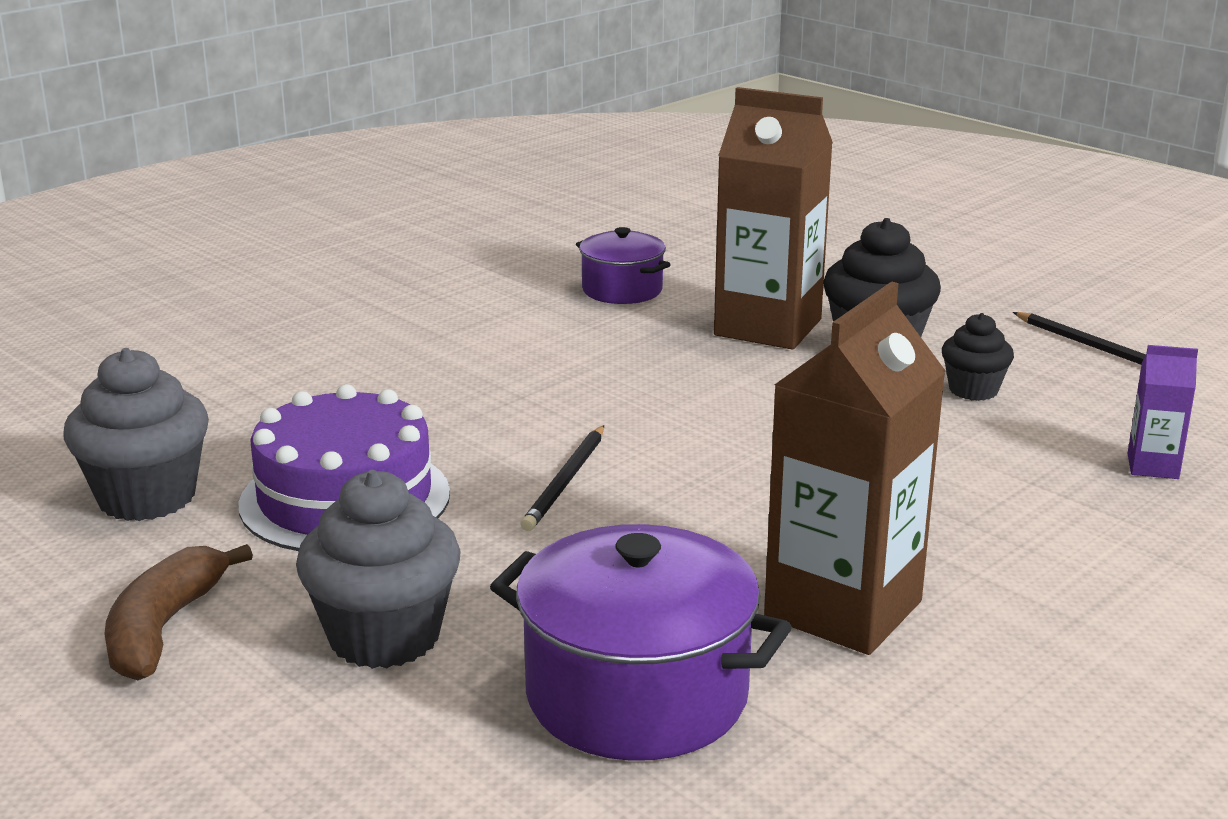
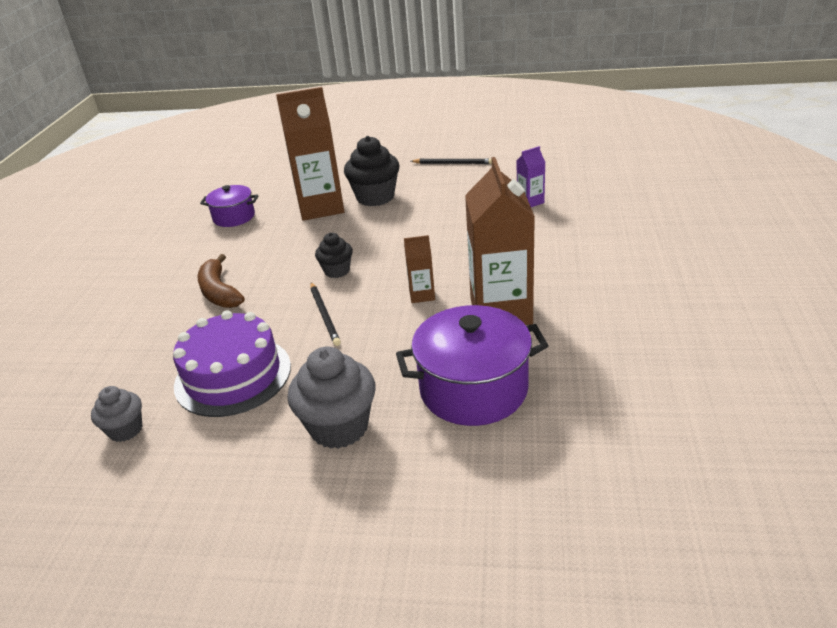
camera: 35 degrees left, 10 degrees up
(147, 497) = (125, 430): grey cupcake -> grey cupcake, size x0.58
(164, 628) = (227, 487): brown banana -> brown banana (219, 292)
(748, 523) = (422, 295): none -> brown carton
(973, 390) = (434, 199): black cupcake -> black cupcake (337, 271)

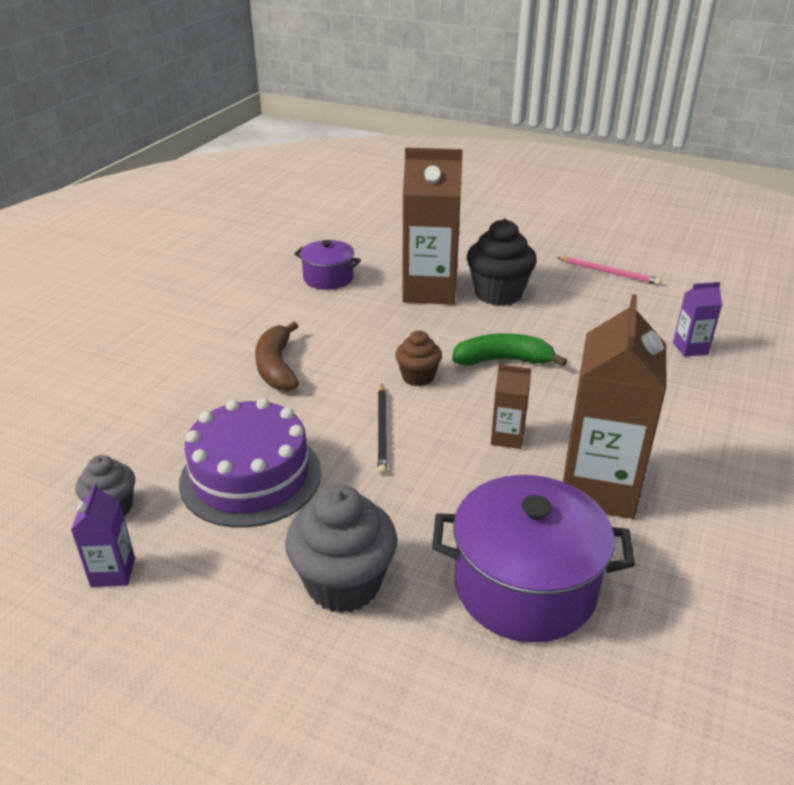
camera: 15 degrees right, 0 degrees up
(148, 475) = (113, 572): none -> purple carton
(337, 271) = (418, 377): black cupcake -> brown cupcake
(397, 243) = (503, 360): none -> green banana
(453, 163) = (609, 273): black pencil -> pink pencil

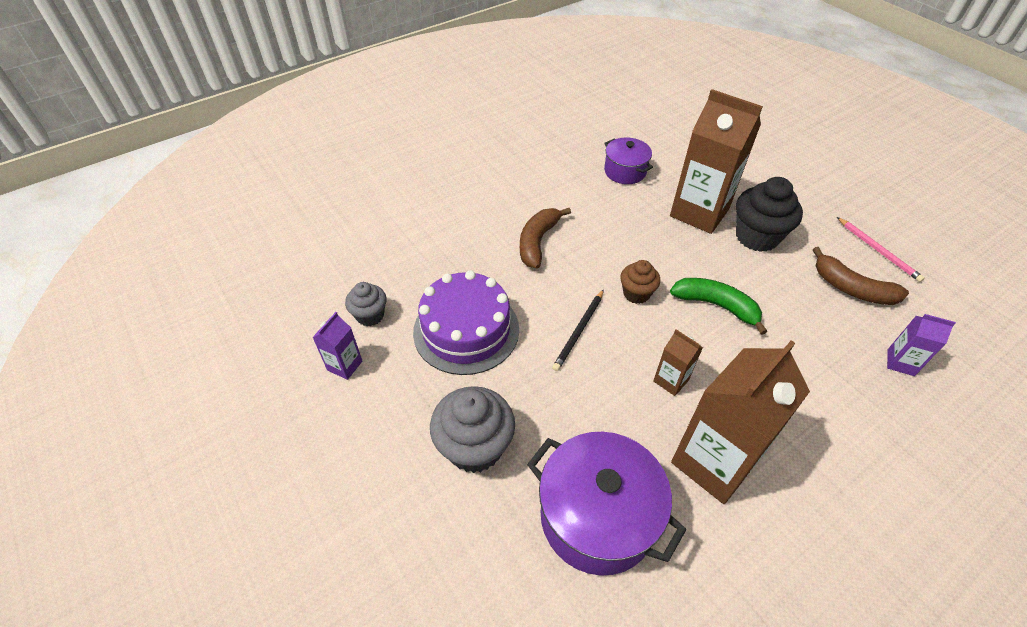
camera: 30 degrees right, 15 degrees up
(610, 307) = (852, 288): none -> brown banana

